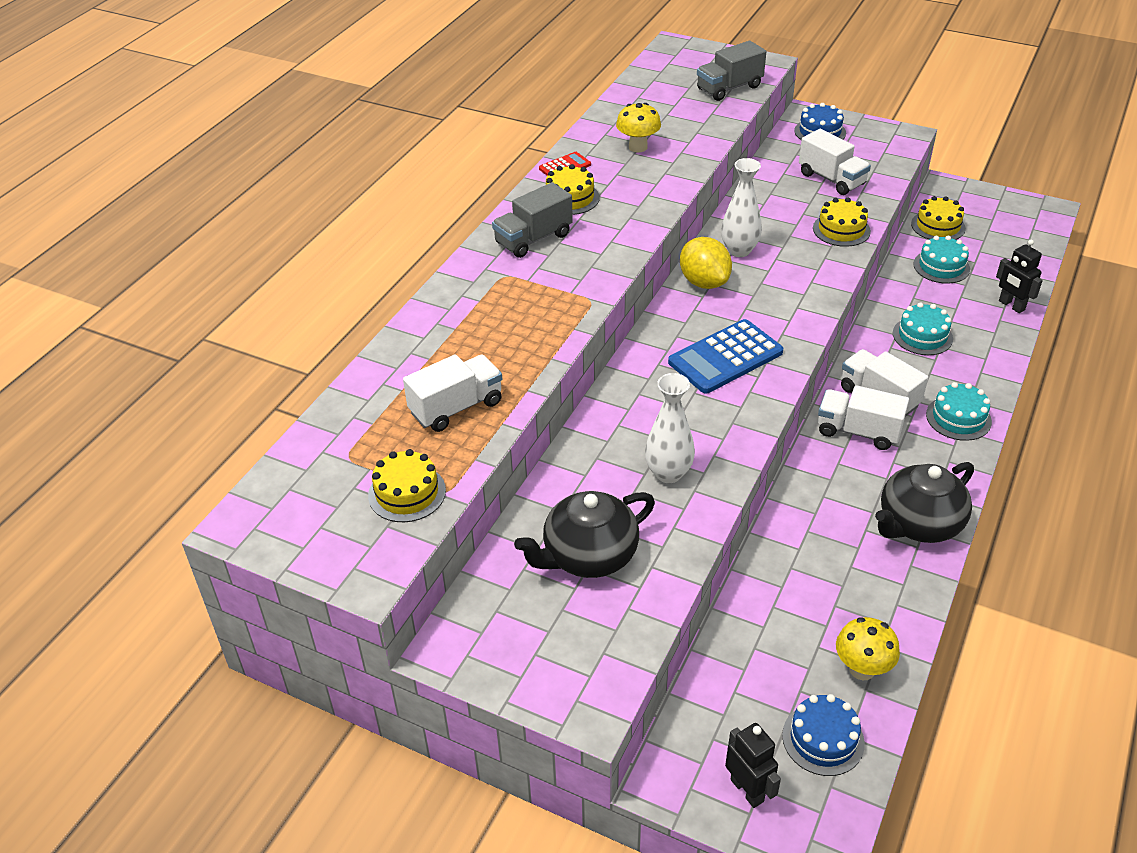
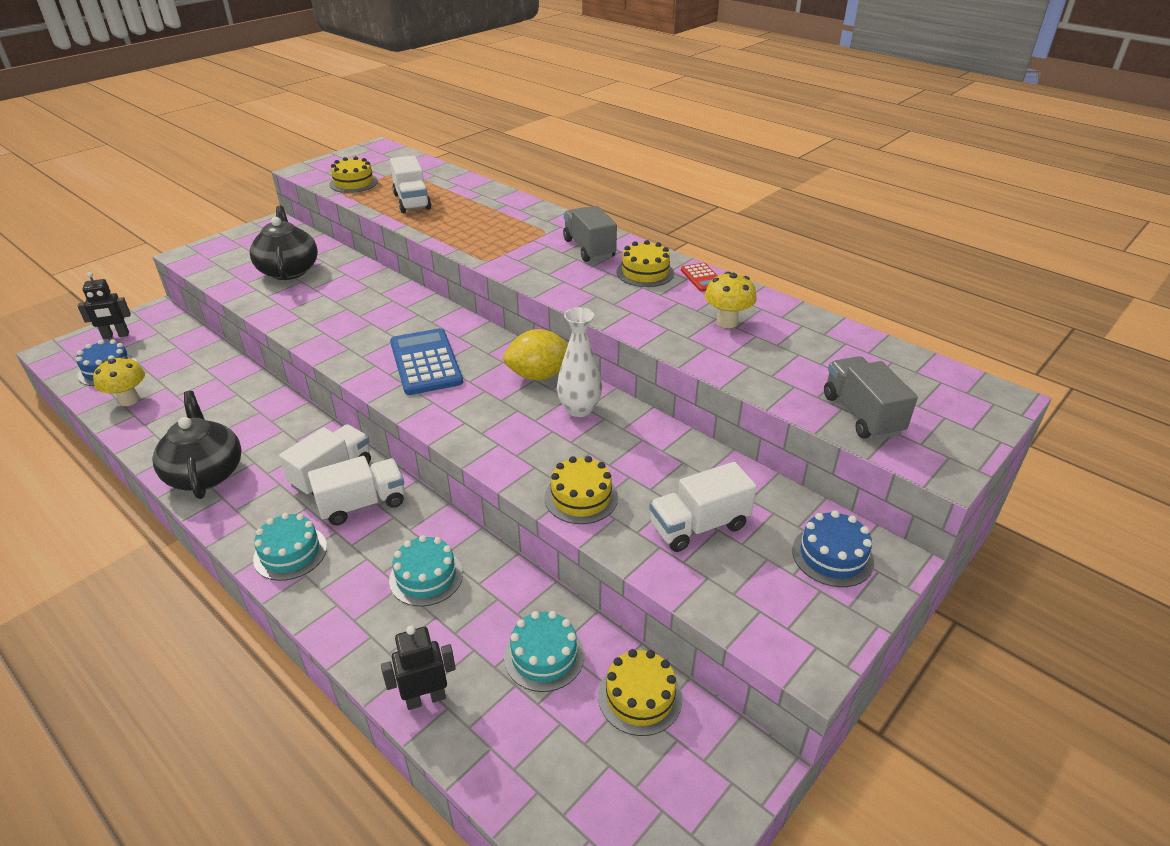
camera: 105 degrees right, 5 degrees down
(668, 473) = (325, 310): white vase -> none

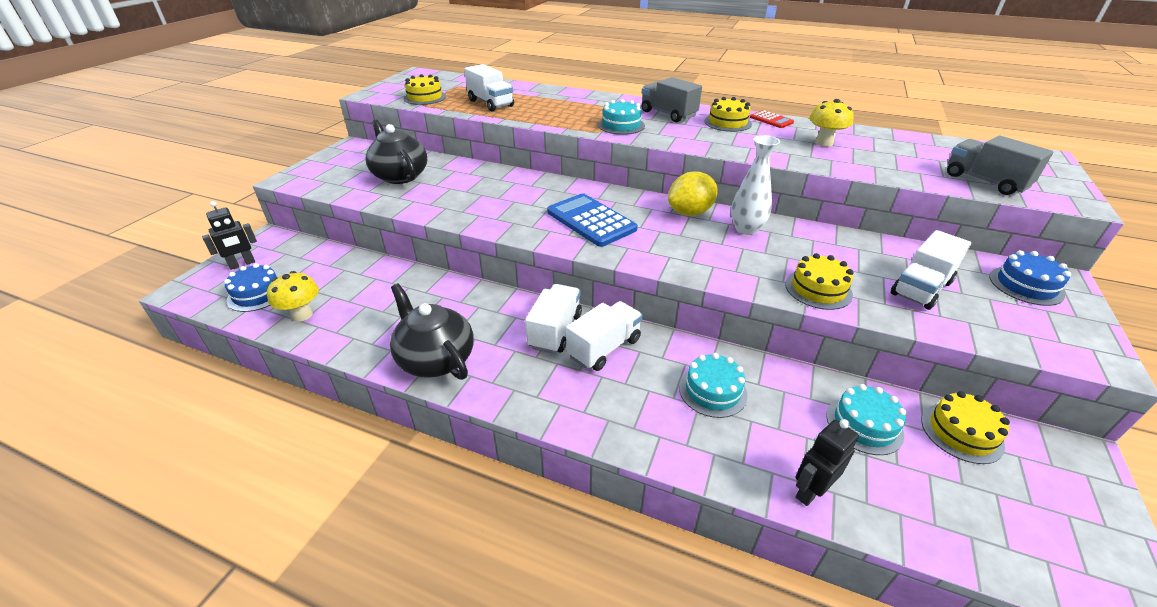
camera: 20 degrees left, 0 degrees up
(290, 553) = (577, 405): turquoise cake -> turquoise cake (621, 125)

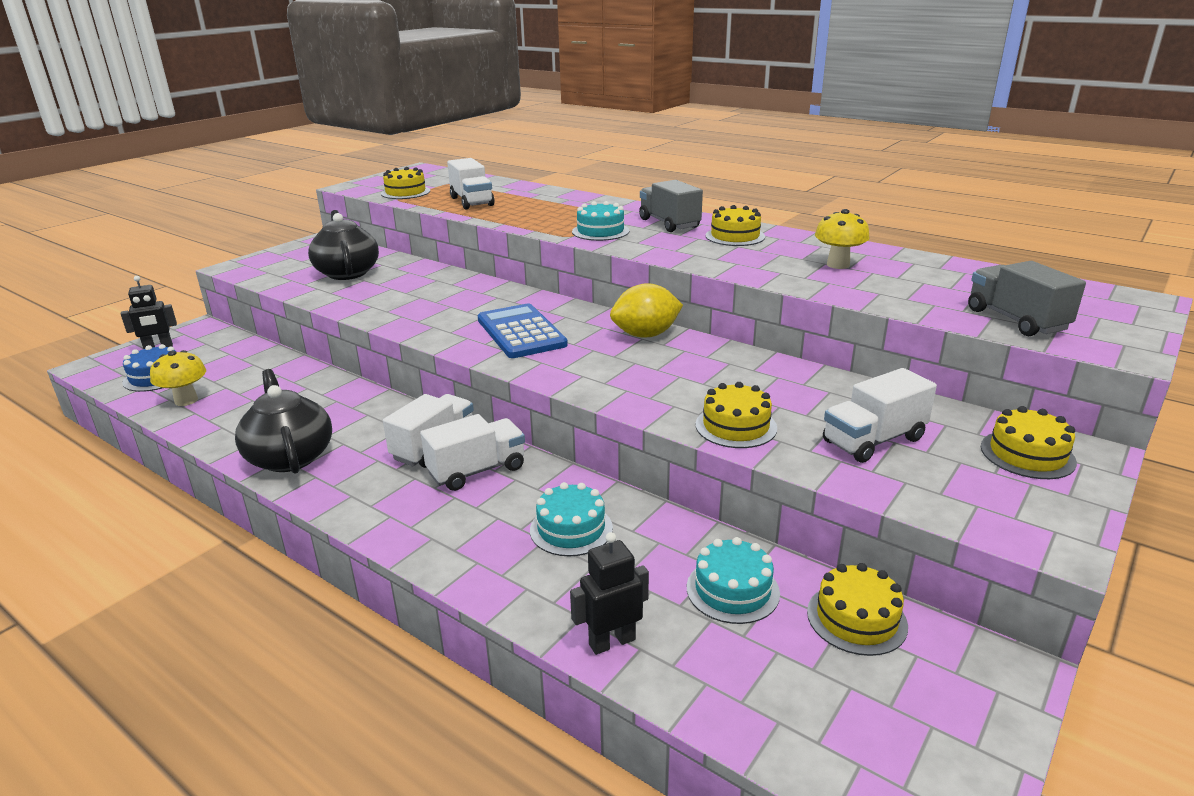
camera: 15 degrees right, 10 degrees down
(746, 229) = (700, 358): white vase -> none
(771, 120) = (795, 237): red calculator -> none
(1025, 285) = (1027, 454): blue cake -> yellow cake

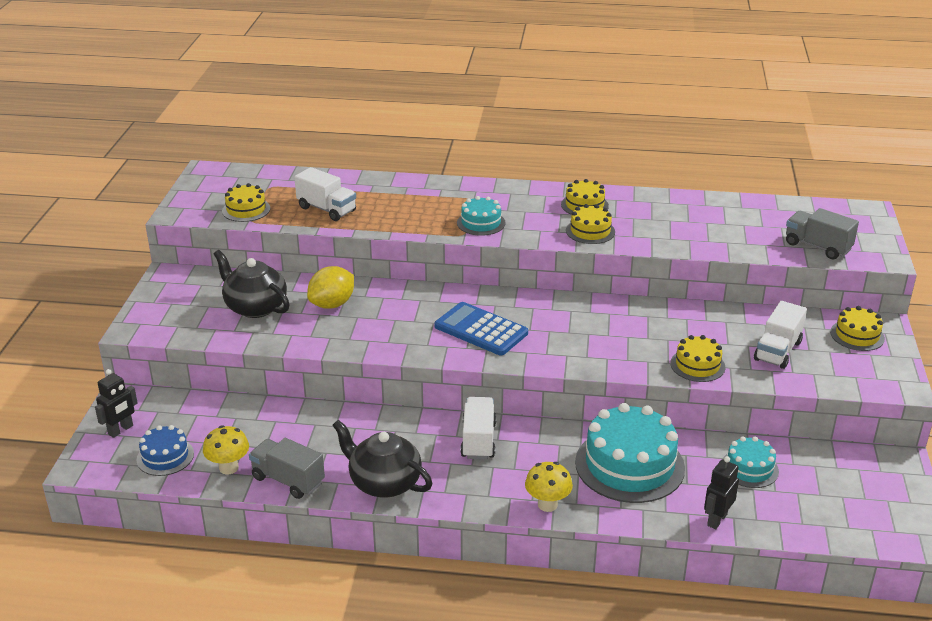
camera: 30 degrees left, 5 degrees up
(477, 471) = (528, 447): white truck -> none
(571, 529) = (629, 465): turquoise cake -> turquoise cake, size x1.92
(645, 335) = (570, 307): yellow lemon -> yellow lemon (332, 304)
(669, 223) = (522, 201): grey truck -> grey truck (288, 480)
(838, 265) = (680, 220): yellow mushroom -> yellow mushroom (547, 504)
(856, 618) = (819, 461): yellow cake -> yellow cake (590, 231)

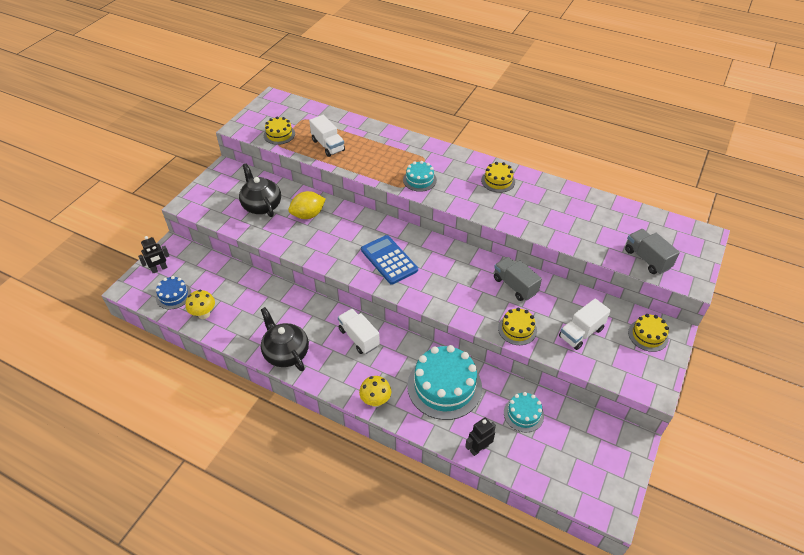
camera: 20 degrees right, 15 degrees up
(288, 480) = (232, 334): grey truck -> grey truck (515, 286)
(478, 440) = (359, 337): white truck -> white truck turned 60 degrees counterclockwise
(590, 231) = (489, 205): yellow cake -> none

